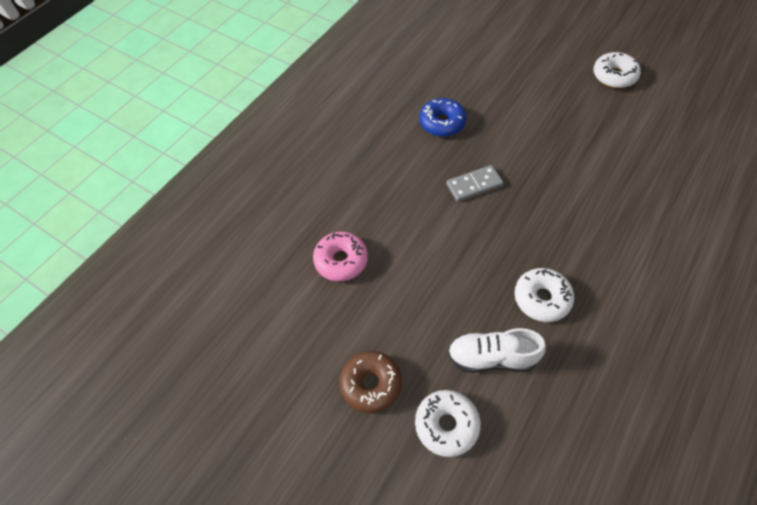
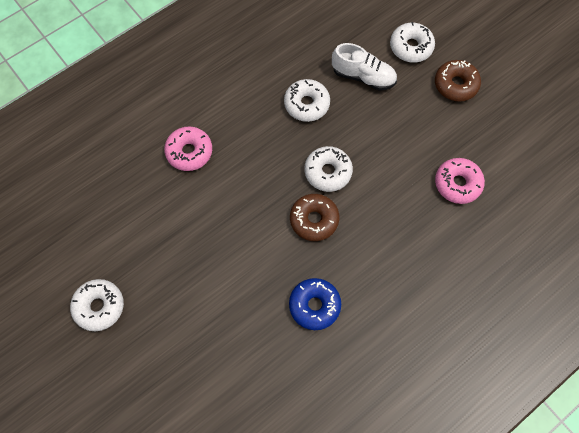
camera: 165 degrees left, 10 degrees up
(474, 185) = (314, 220): grey domino -> brown donut
(481, 231) = (328, 172): none -> white donut
(632, 208) = (189, 152): none -> pink donut

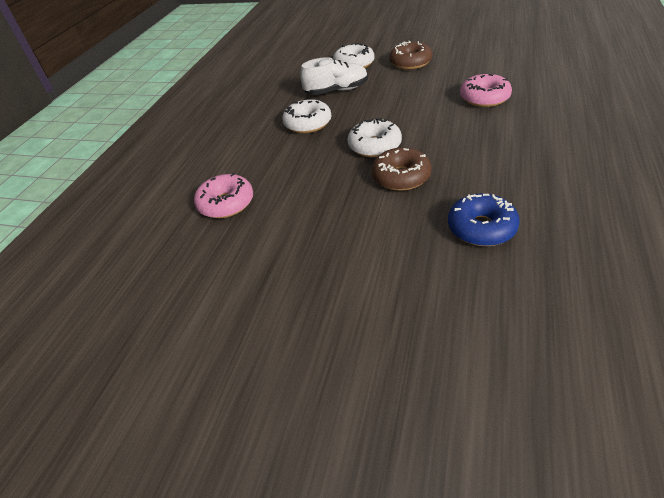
camera: 30 degrees left, 25 degrees down
(99, 306) = (237, 394): white donut -> none

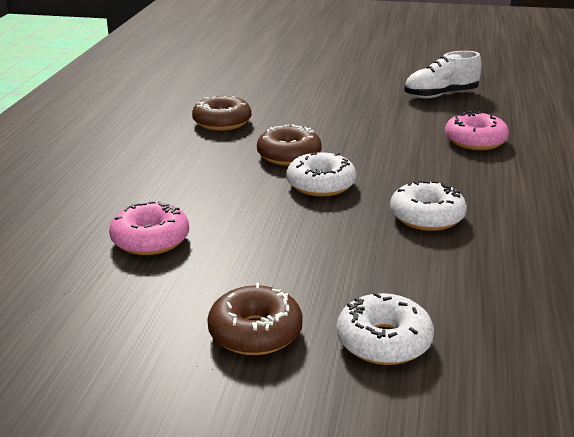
camera: 170 degrees right, 15 degrees down
(336, 91) = (401, 272): white shoe -> white shoe (440, 95)
(481, 228) = (222, 122): blue donut -> brown donut

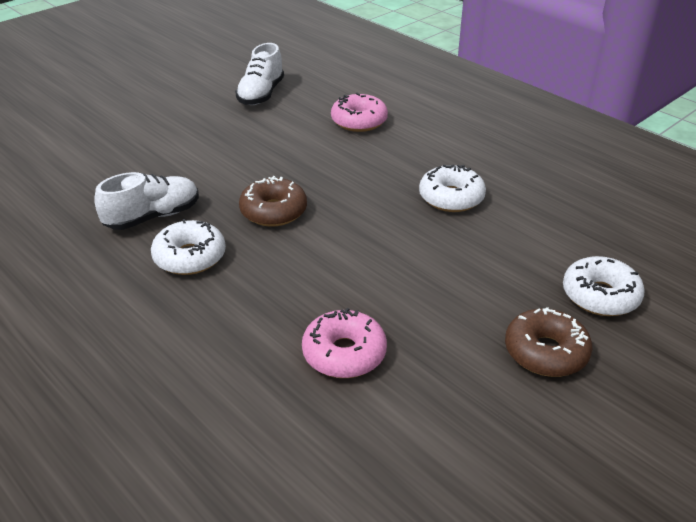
camera: 55 degrees left, 10 degrees up
(222, 122) = (153, 217): brown donut -> white shoe
(321, 185) = (347, 220): white donut -> white donut (190, 257)

